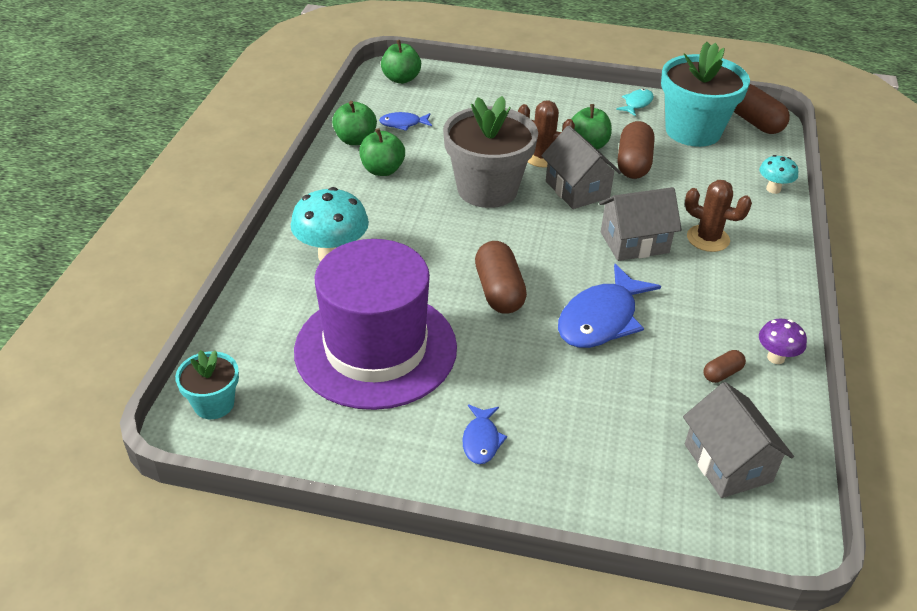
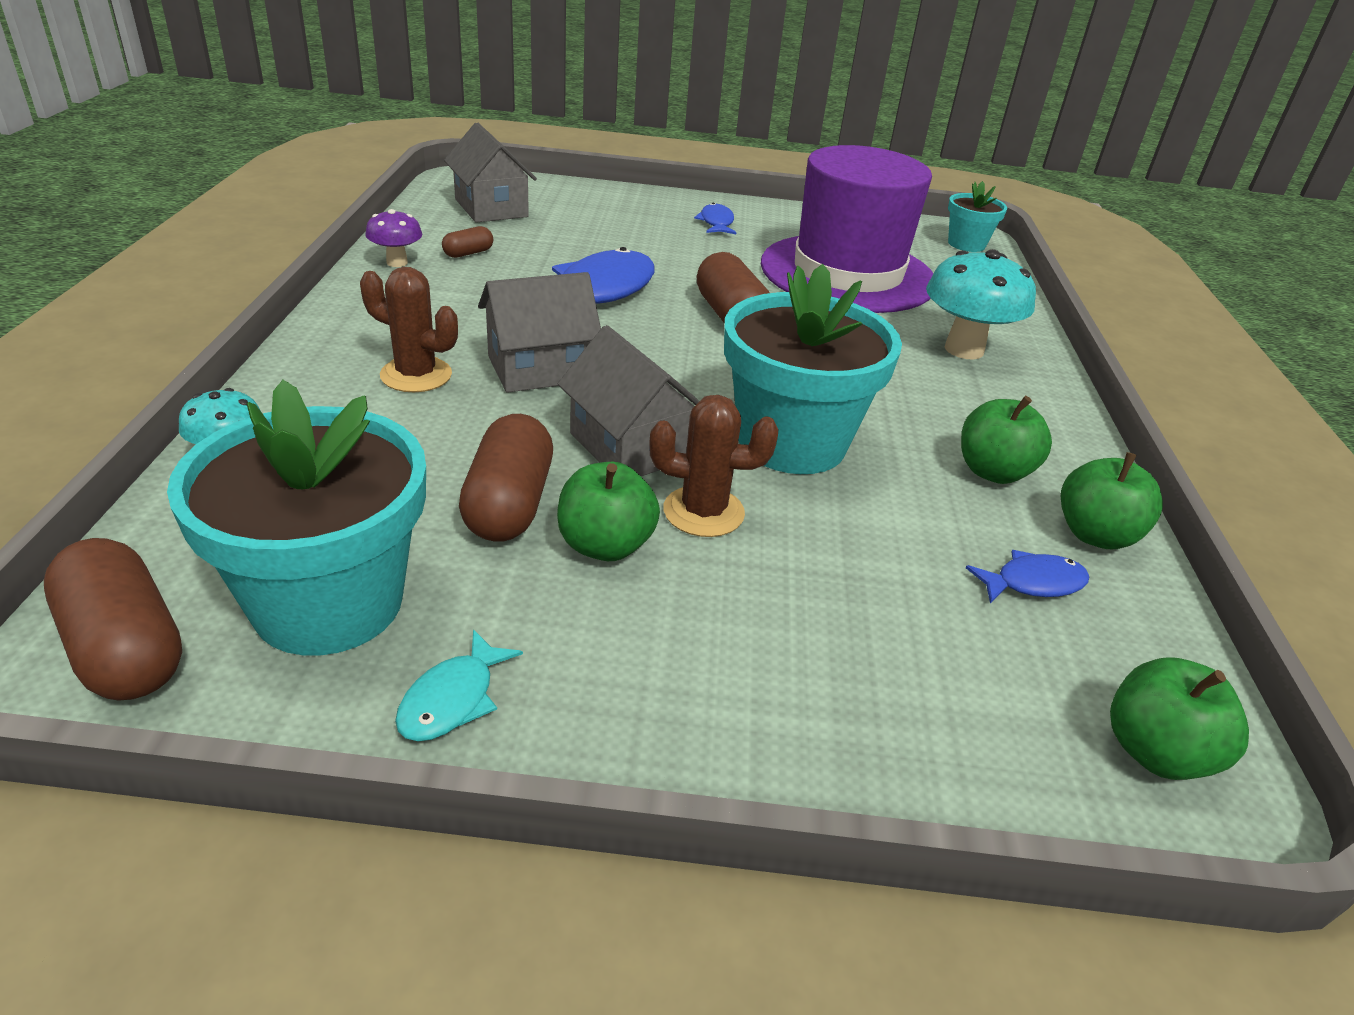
camera: 170 degrees right, 5 degrees down
(487, 189) = (791, 442): grey flower pot -> turquoise flower pot

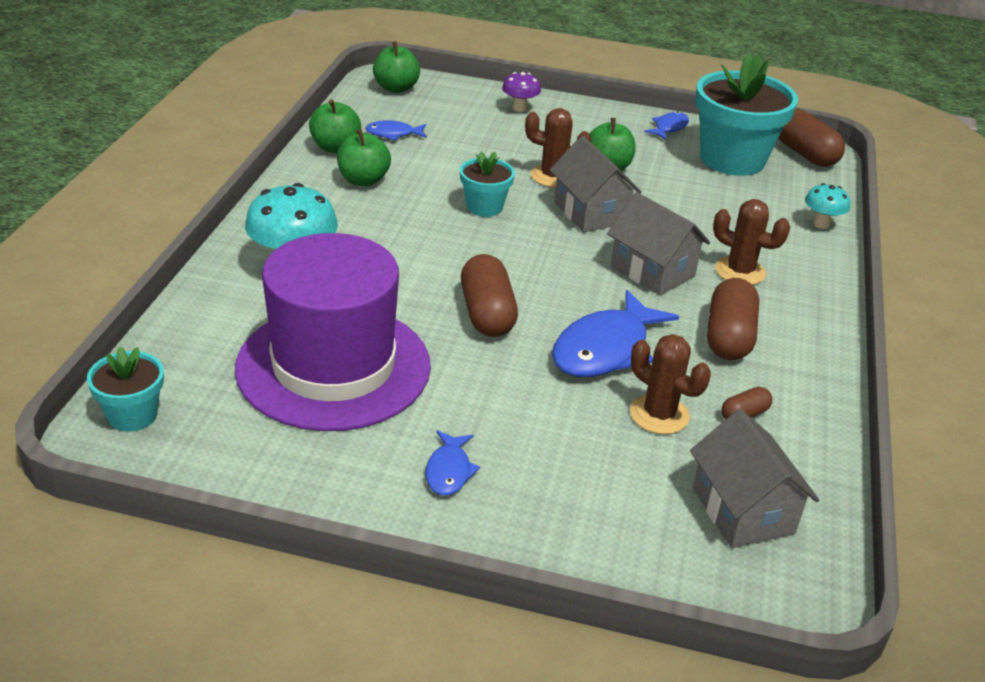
camera: 170 degrees left, 0 degrees up
(397, 262) = (809, 401): purple mushroom -> purple mushroom (519, 108)
(452, 699) = (669, 128): turquoise fish -> blue fish
(509, 504) = (659, 189): brown capsule -> brown capsule (728, 337)
(539, 369) = (652, 271): grey house -> grey house turned 60 degrees clockwise
(549, 252) = (659, 414): none -> brown cactus
(791, 442) = (484, 207): turquoise flower pot -> turquoise flower pot, size x0.51

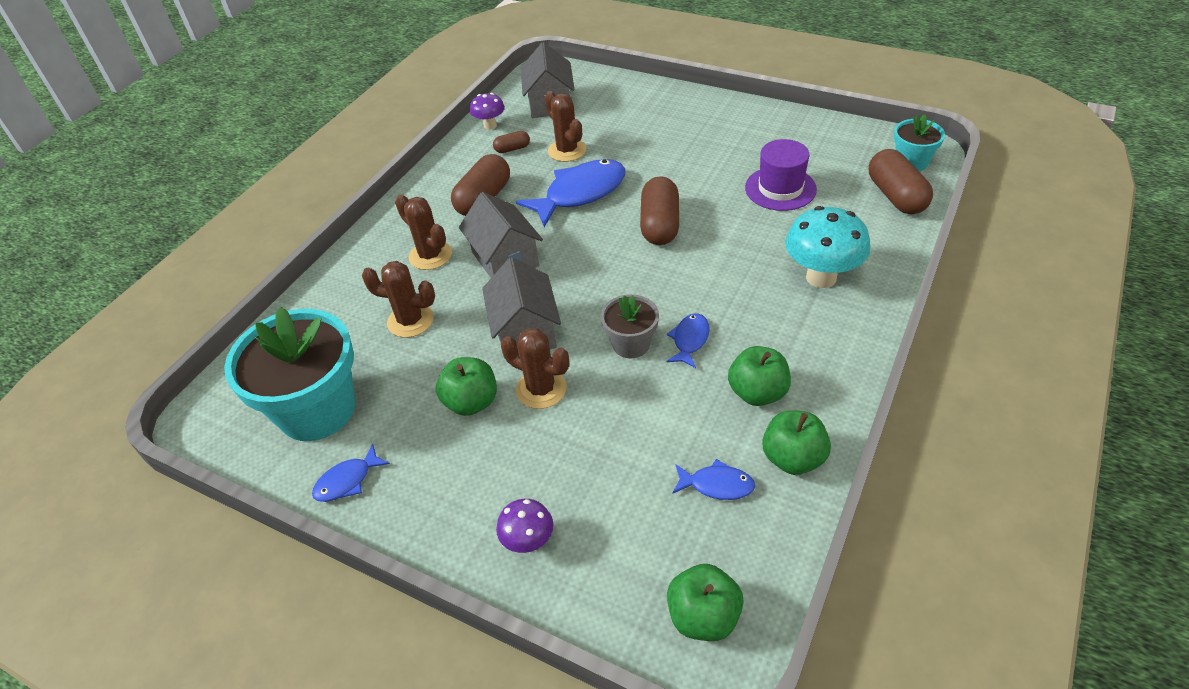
camera: 160 degrees left, 10 degrees up
(333, 366) = (780, 188): purple hat -> purple hat, size x0.51
(449, 471) = (708, 126): blue fish -> blue fish (689, 340)
(484, 207) = (631, 344): turquoise flower pot -> grey flower pot
(708, 216) = (410, 321): none -> brown cactus
(805, 153) = (222, 417): brown capsule -> brown capsule (895, 196)
(811, 457) = (490, 125): none -> purple mushroom
(821, 224) = (309, 306): turquoise mushroom -> none

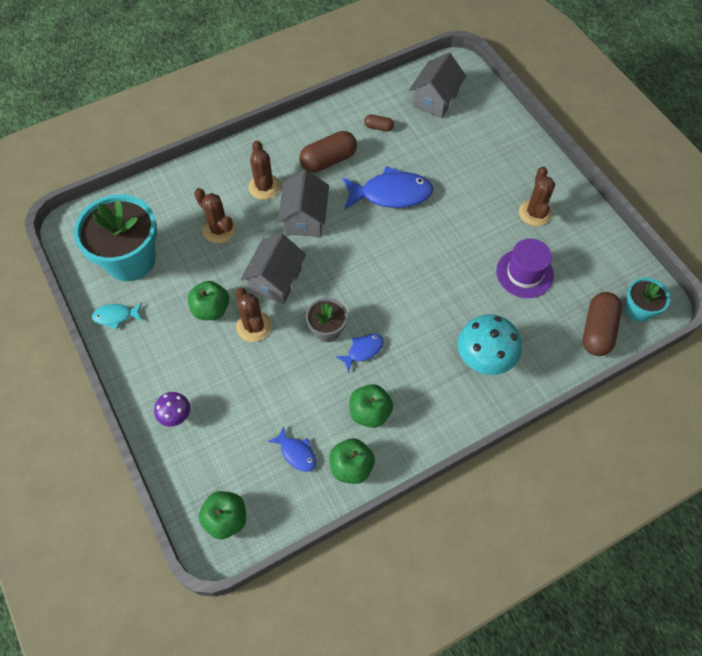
camera: 30 degrees right, 15 degrees up
(347, 481) = (116, 316): blue fish -> turquoise fish
(490, 125) = (380, 97): purple mushroom -> none
(567, 150) = (412, 151): brown cactus -> brown cactus (534, 213)
(659, 225) = (419, 252): brown capsule -> none

